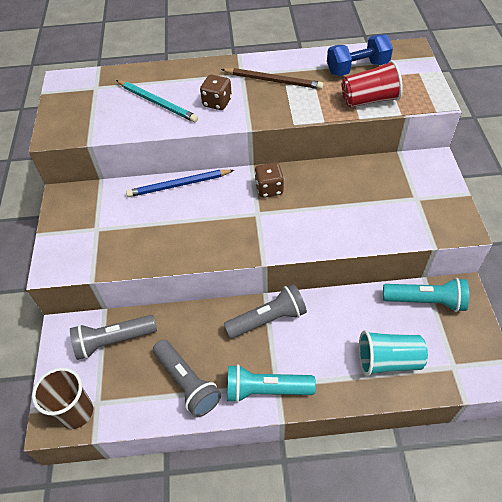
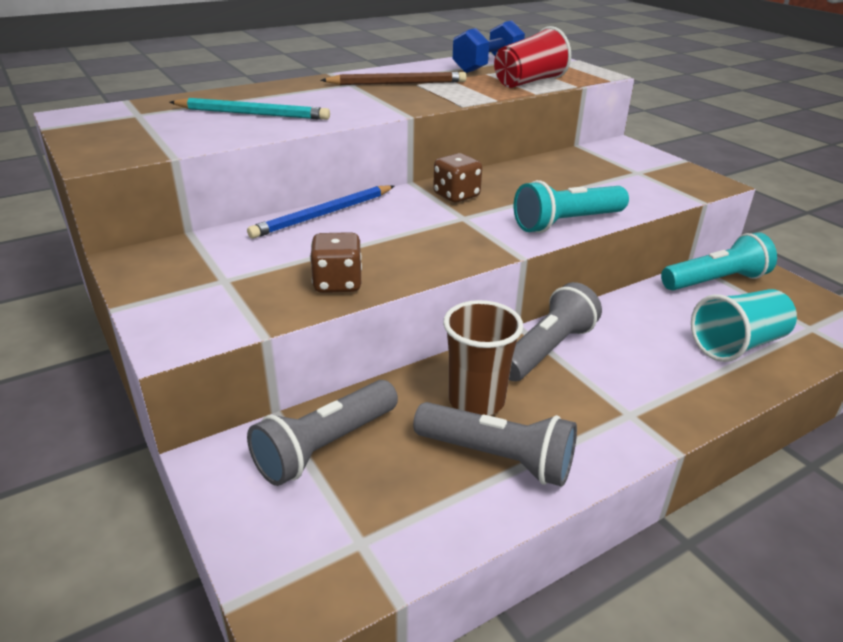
camera: 30 degrees left, 20 degrees down
(76, 412) = (329, 571): brown cup -> brown cup (476, 400)
(217, 103) = (341, 104): brown dice -> brown dice (337, 283)
(266, 389) = (620, 424): turquoise flashlight -> turquoise flashlight (566, 223)

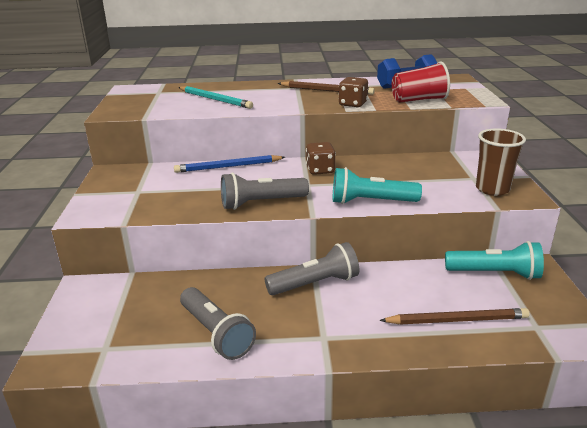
camera: 30 degrees right, 5 degrees down
(325, 446) = (136, 296): grey flashlight -> grey flashlight (261, 203)
(337, 283) = (189, 206): brown dice -> brown dice (353, 104)
(476, 400) = (239, 299): brown cup -> brown cup (492, 189)
(737, 344) = (457, 320): turquoise cup -> brown pencil

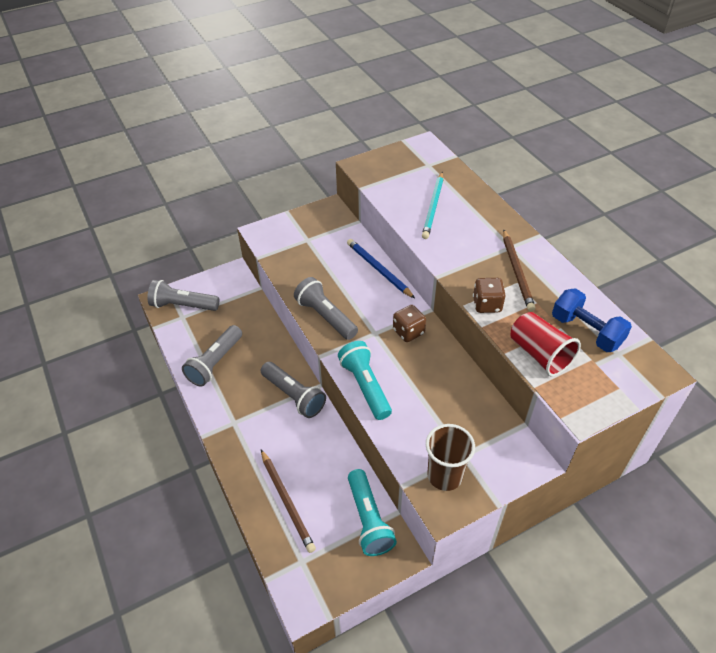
camera: 65 degrees right, 20 degrees up
(84, 343) = (183, 305): none -> grey flashlight

